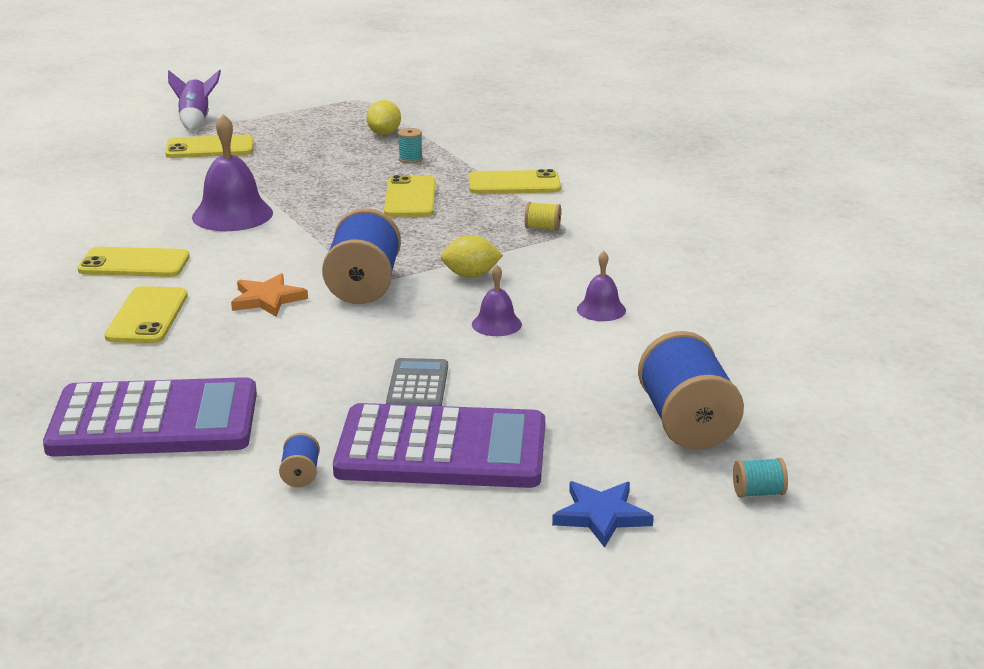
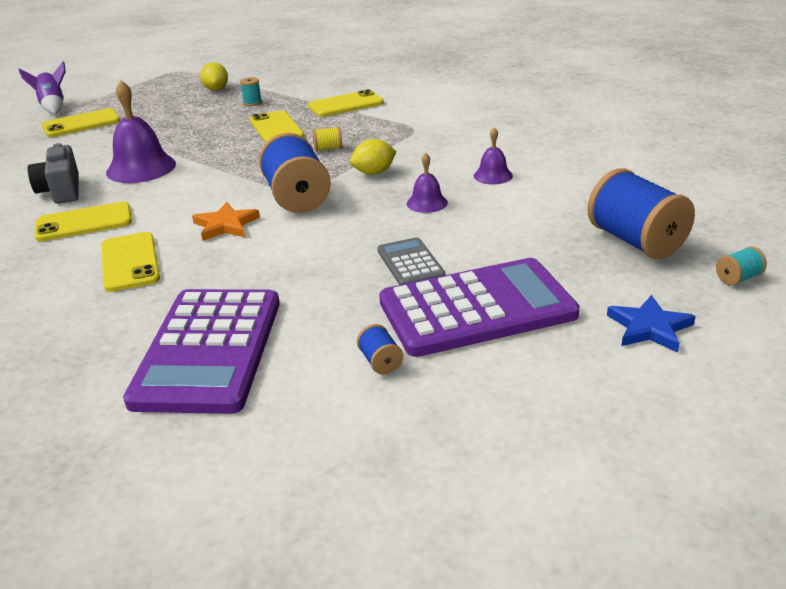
camera: 20 degrees left, 5 degrees up
(136, 223) = (61, 191): none -> grey camera
(154, 421) = (208, 350): purple calculator -> purple calculator turned 120 degrees clockwise
(542, 228) = (395, 130): yellow spool -> yellow spool (328, 149)

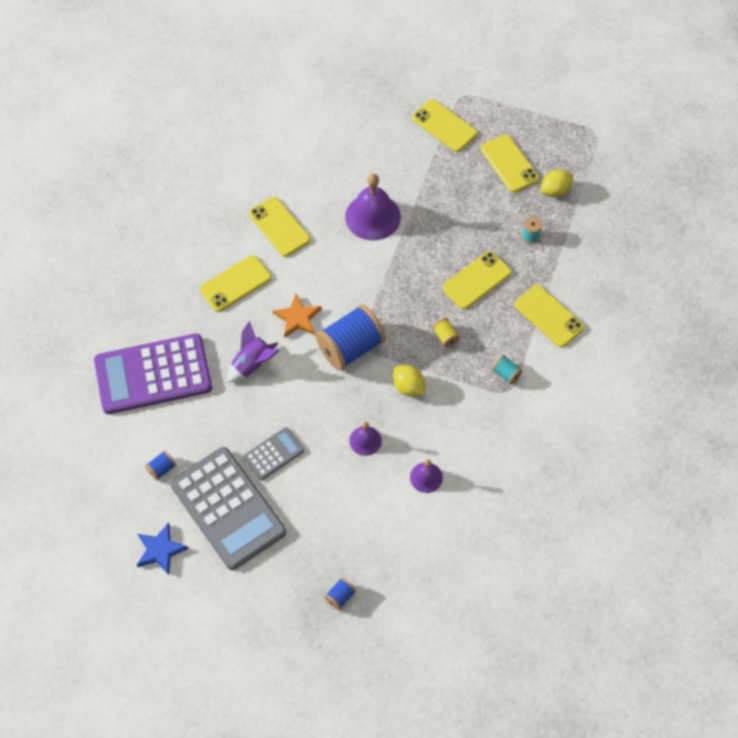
camera: 70 degrees right, 30 degrees up
(53, 107) = (474, 82): purple rocket -> purple rocket (252, 364)
(61, 191) = (321, 184): grey camera -> none
(163, 103) = (509, 164): none -> yellow phone
(477, 309) = (228, 508): purple calculator -> grey calculator
(636, 241) = (340, 596): blue spool -> blue spool, size x0.43
(649, 328) = (229, 613): blue star -> blue star (160, 550)
(738, 278) = (302, 667): turquoise spool -> turquoise spool (506, 374)

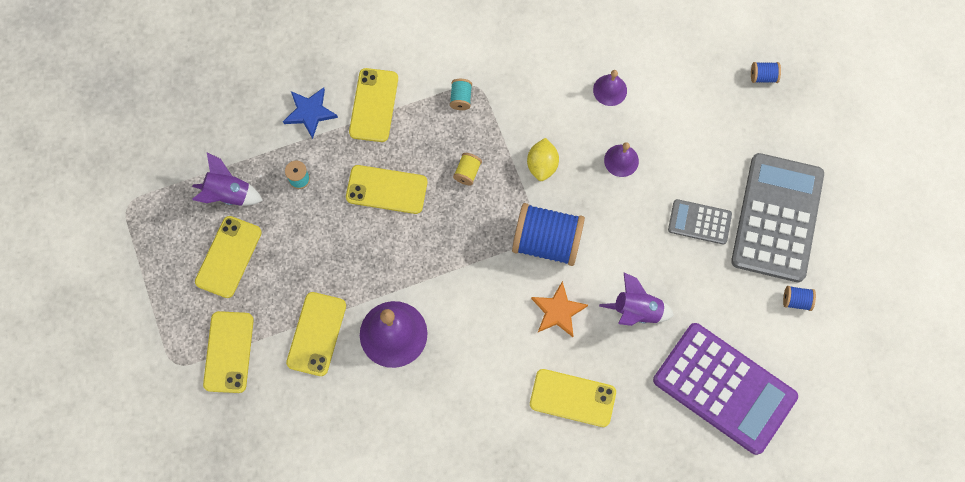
camera: 130 degrees left, 10 degrees up
(160, 550) = (859, 239): blue star -> blue star (310, 112)
(279, 227) = (477, 411): yellow phone -> yellow phone (316, 334)
(555, 191) = (229, 194): yellow lemon -> purple rocket

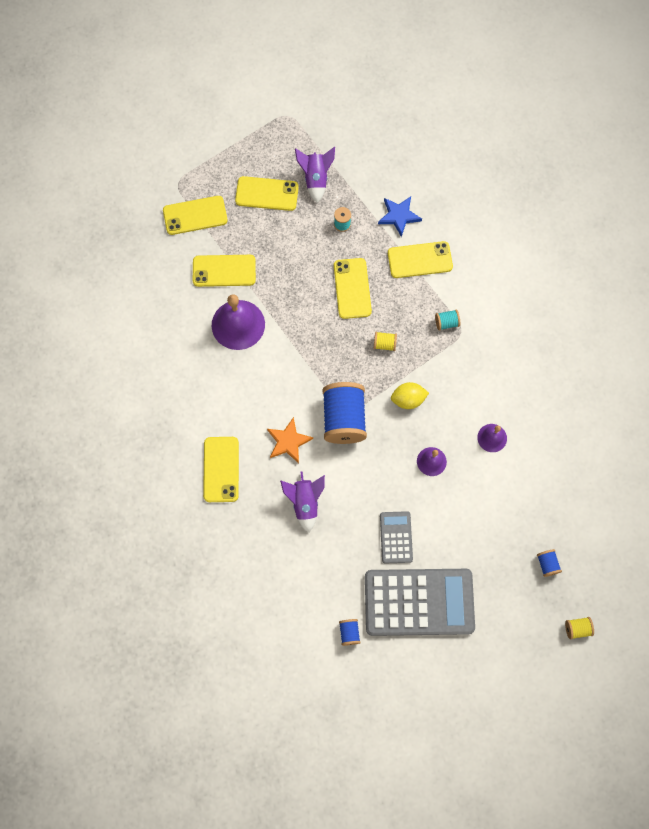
camera: 75 degrees right, 0 degrees up
(724, 388) = (258, 587): purple calculator -> none
(837, 68) = (577, 628): none -> yellow spool

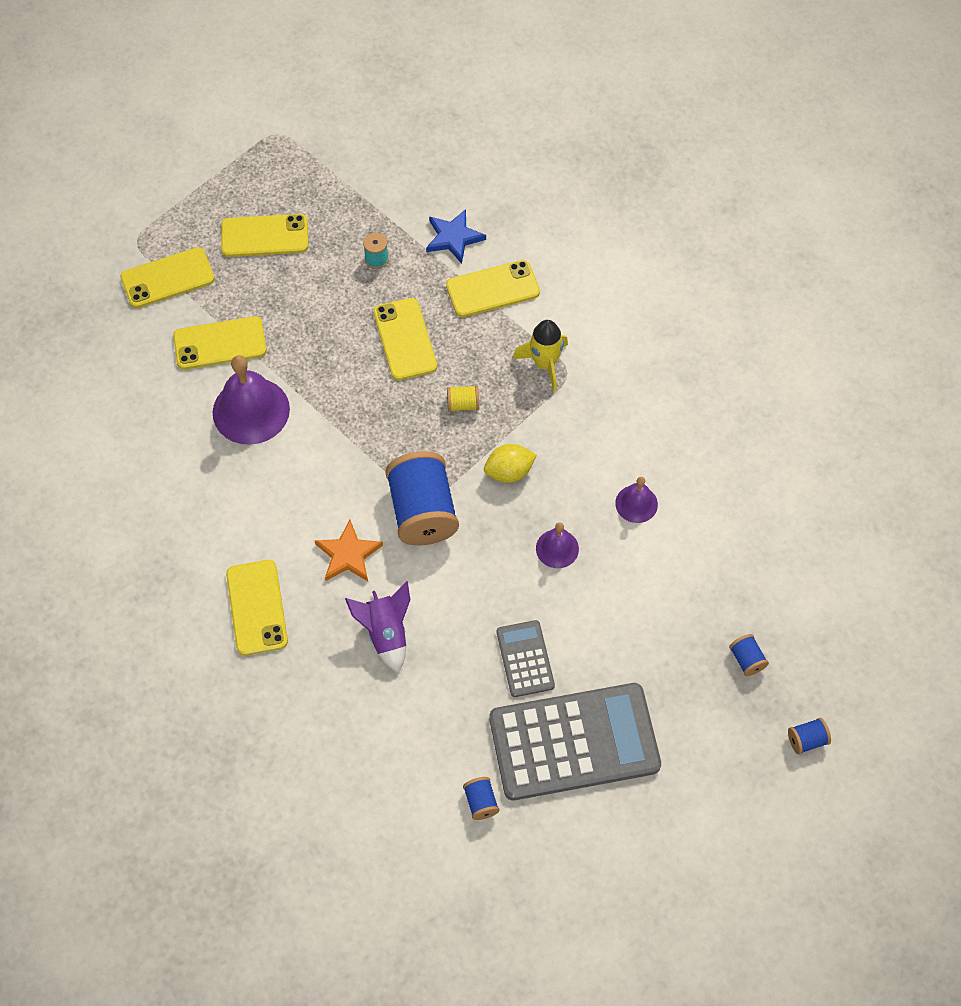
camera: 10 degrees left, 10 degrees down
(316, 179) = (330, 208): purple rocket -> none
(446, 323) = (544, 364): turquoise spool -> yellow rocket
(577, 628) = (806, 740): yellow spool -> blue spool

